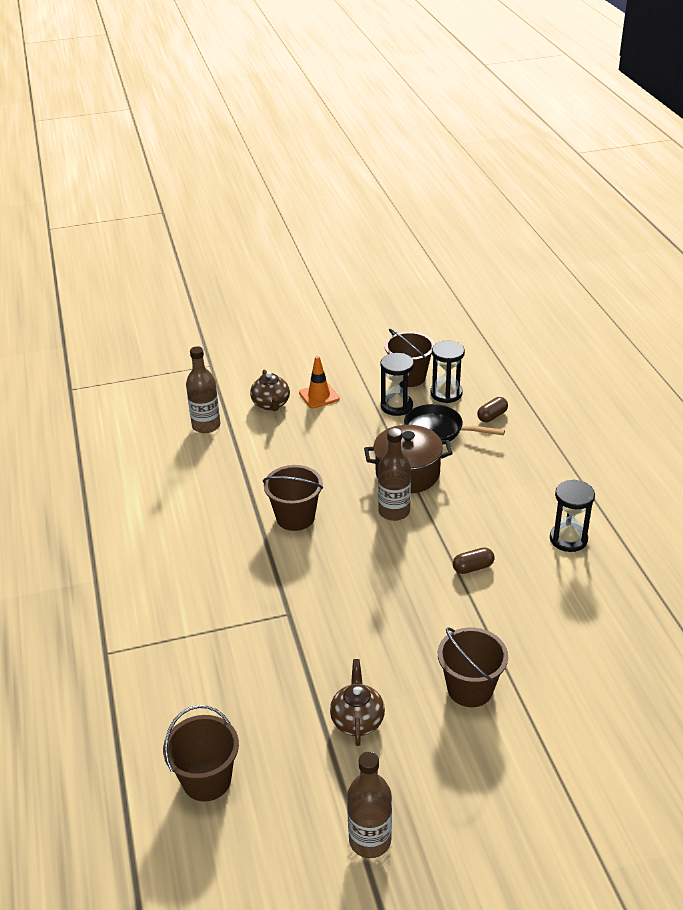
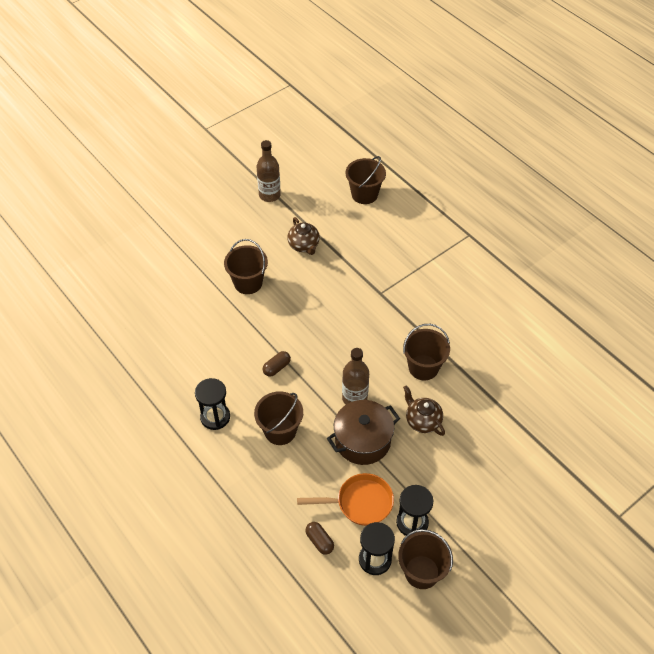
camera: 155 degrees right, 15 degrees up
(206, 426) = (558, 435): brown bottle -> none
(271, 404) = (524, 482): brown teapot -> brown teapot (422, 421)
(319, 396) = (489, 510): orange traffic cone -> none
(438, 430) = (360, 503): black pan -> orange pan
(492, 416) = (319, 541): brown capsule -> brown capsule turned 60 degrees counterclockwise
(495, 506) = (280, 431): none -> brown bucket

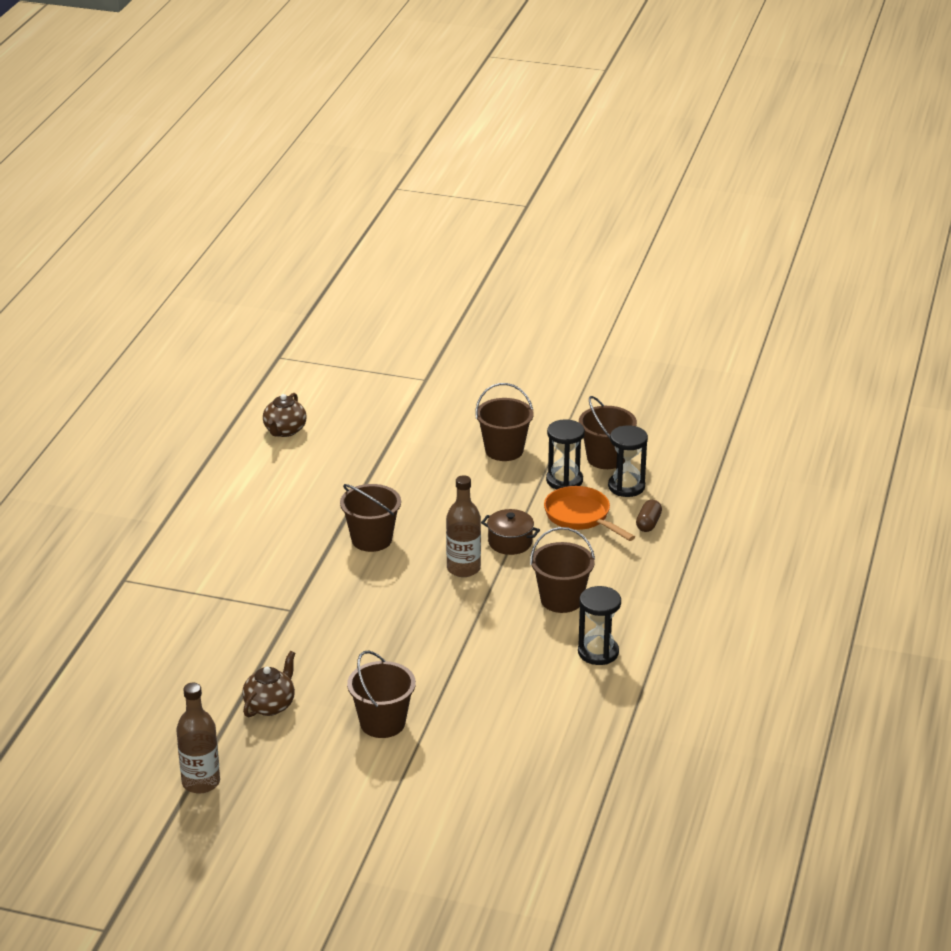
camera: 125 degrees left, 20 degrees down
(277, 368) = (484, 639): brown capsule -> none
(362, 441) = (510, 542): brown pot -> brown pot, size x0.63
(364, 194) = (121, 694): brown bucket -> brown bucket (504, 450)
(422, 421) = (442, 515): brown teapot -> brown teapot (284, 431)

